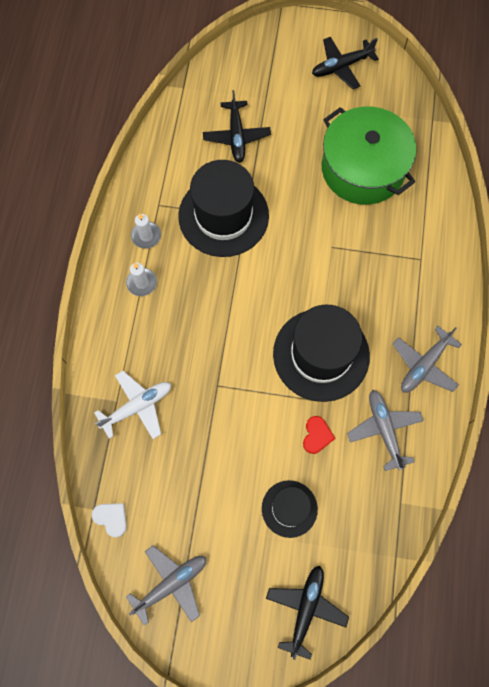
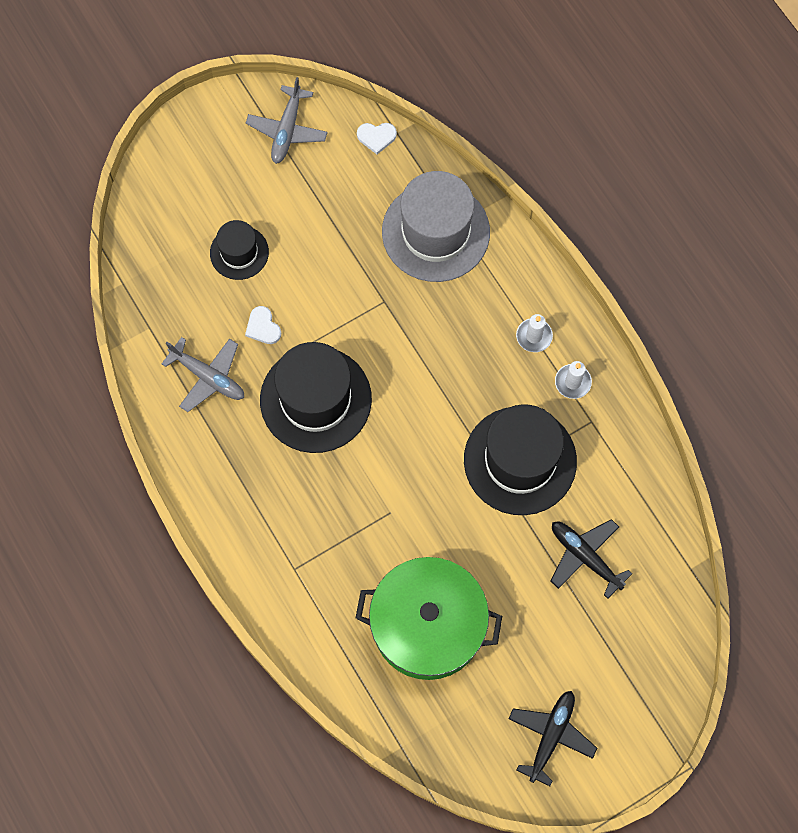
camera: 140 degrees right, 0 degrees up
(137, 406) = (435, 232): white plane -> grey hat
(306, 608) = (167, 192): black plane -> none
(317, 435) = (263, 327): red heart -> white heart
(424, 365) = (214, 463): grey plane -> none

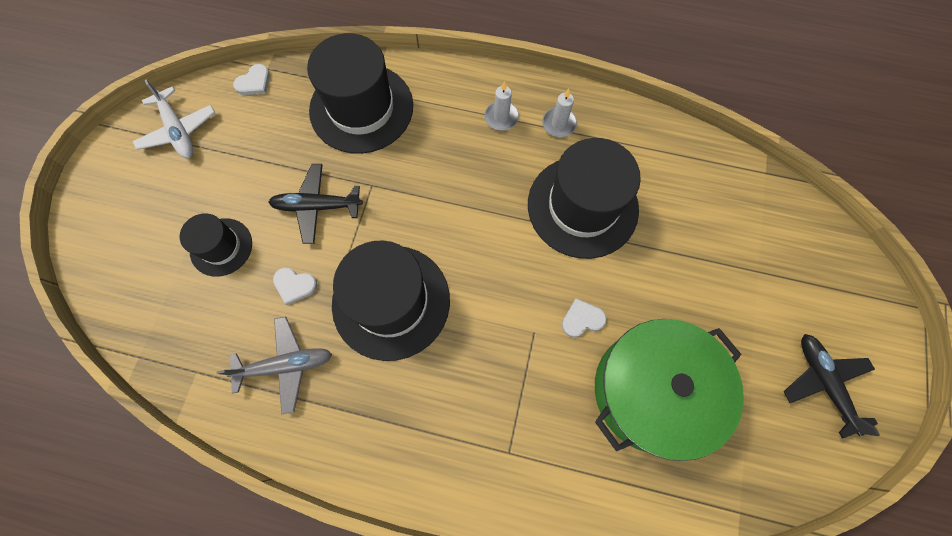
camera: 45 degrees left, 0 degrees up
(287, 130) = (178, 130): grey plane -> white plane
(432, 535) = (582, 319): none -> white heart
(435, 232) = (361, 108): grey hat -> black hat
(585, 557) = (696, 230): black plane -> black plane (317, 206)

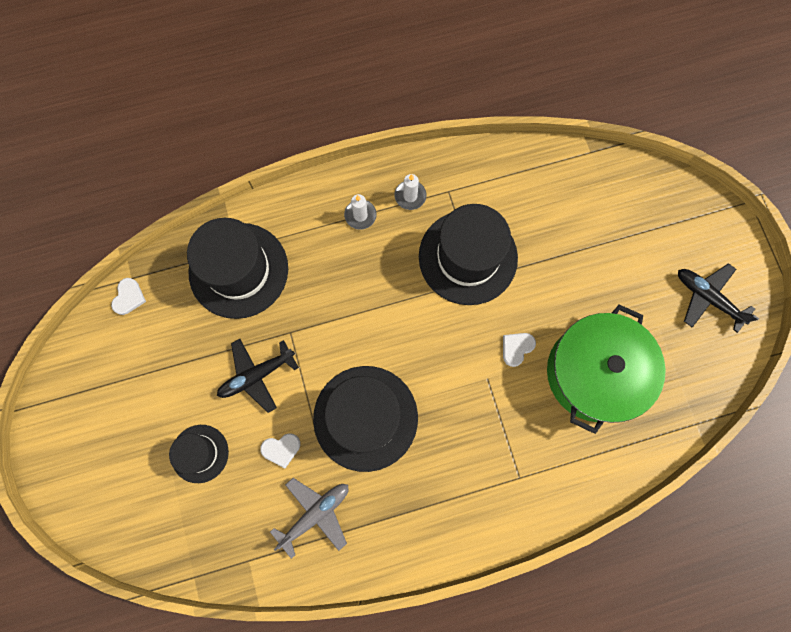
camera: 30 degrees left, 5 degrees up
(178, 130) = (91, 377): white plane -> none

